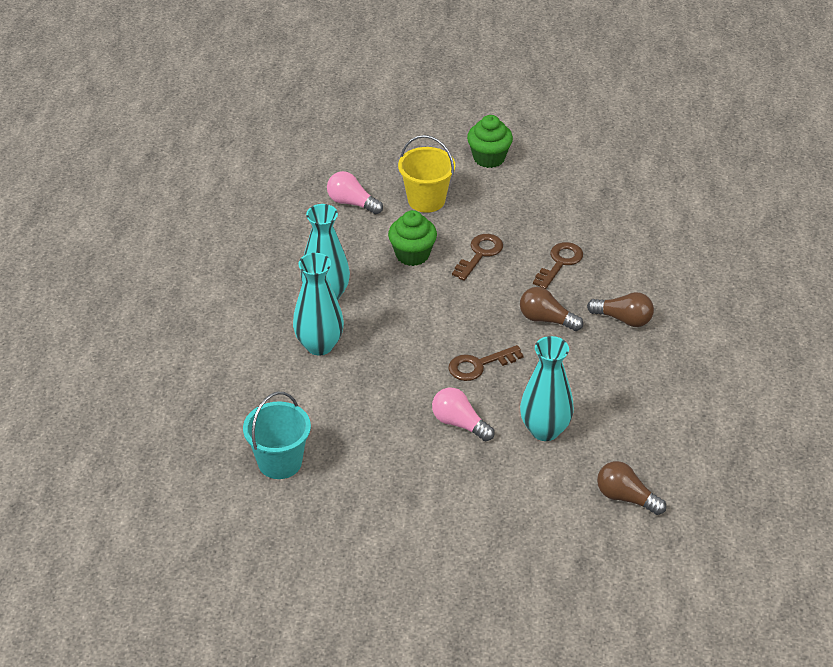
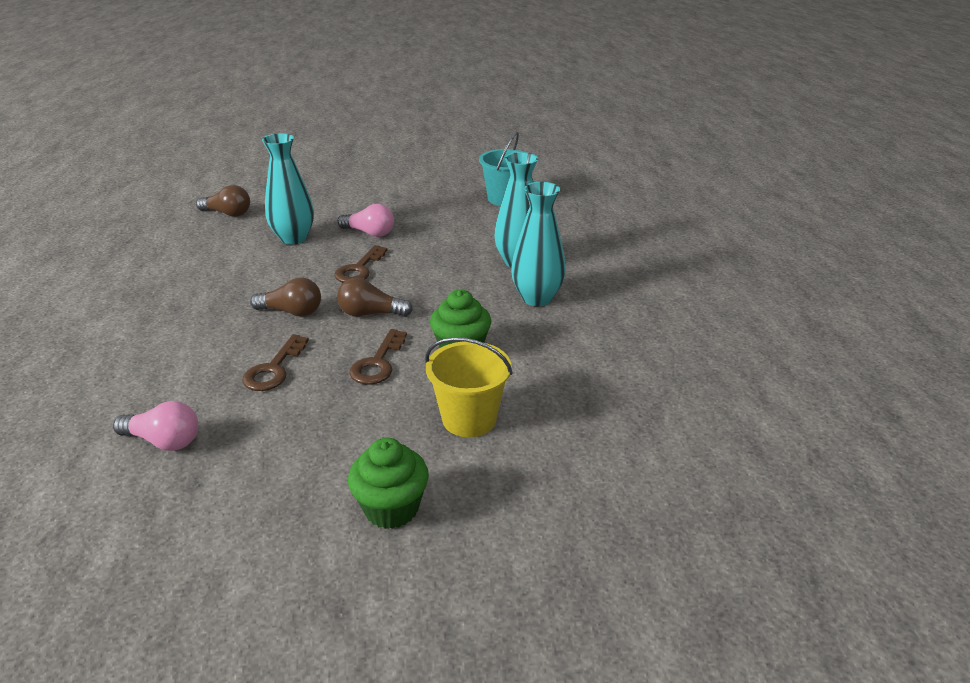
camera: 165 degrees right, 10 degrees down
(352, 203) = (569, 397): pink light bulb -> pink light bulb (164, 441)
(479, 365) = (359, 269): brown key -> brown key turned 150 degrees clockwise
(623, 319) = (202, 324): brown light bulb -> brown light bulb (370, 314)

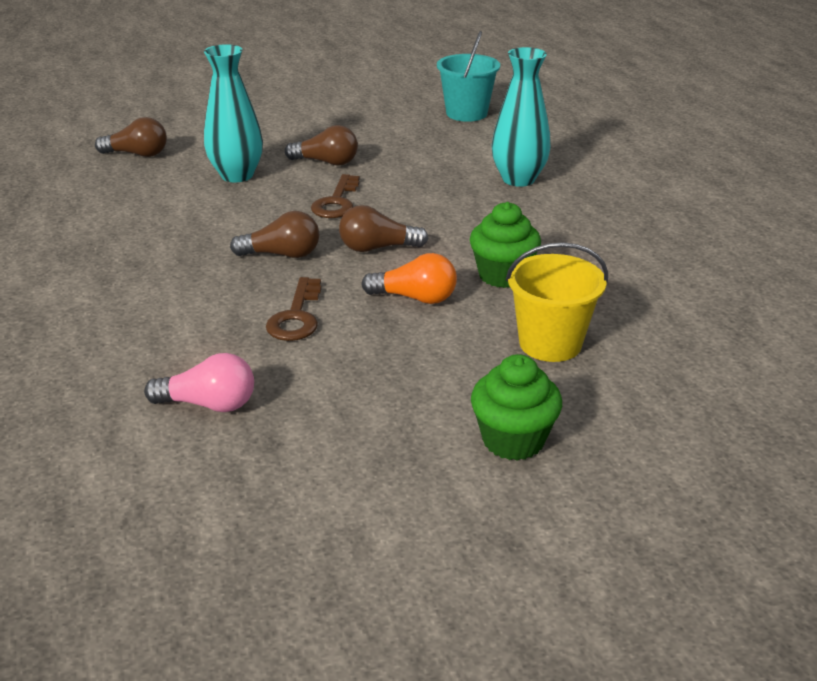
camera: 10 degrees left, 0 degrees up
(369, 233) = (326, 162): pink light bulb -> brown light bulb
(378, 363) = (415, 298): brown key -> orange light bulb
(537, 298) = (559, 215): turquoise vase -> none

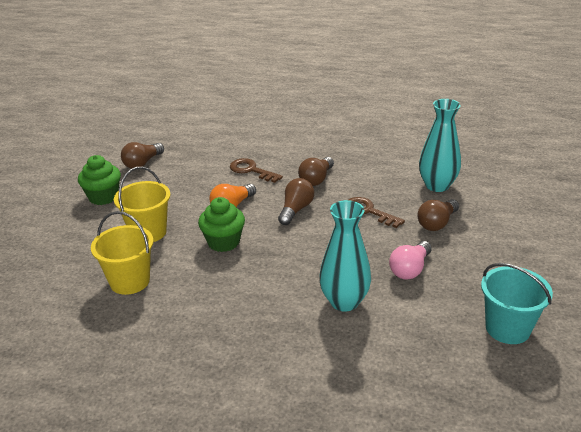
camera: 120 degrees right, 0 degrees up
(137, 154) = (495, 158): brown light bulb -> brown light bulb (142, 163)
(209, 404) = (209, 140): pink light bulb -> pink light bulb (410, 269)
(656, 311) = (130, 281): none -> yellow bucket

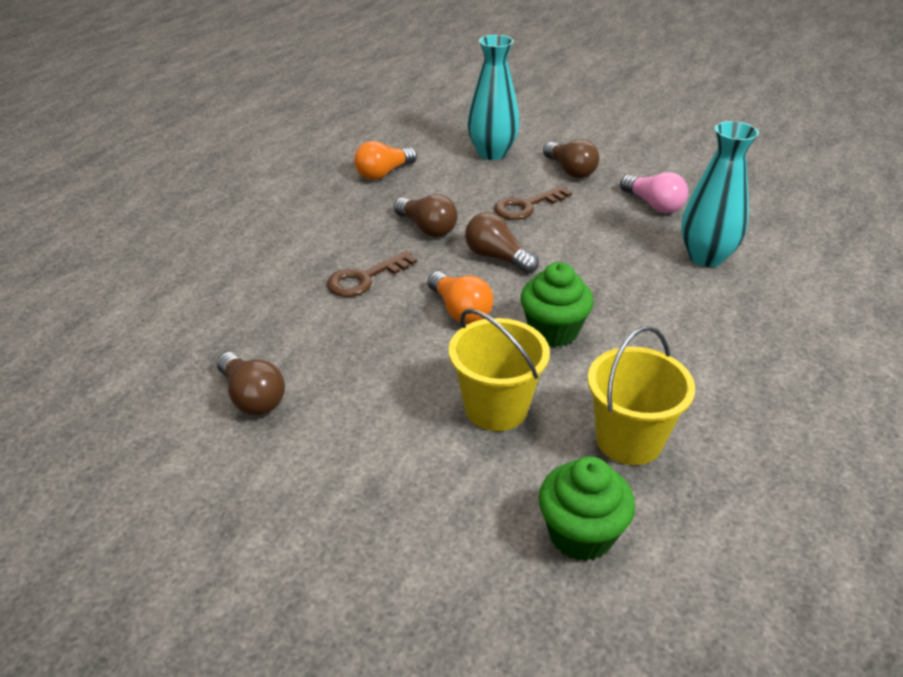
camera: 75 degrees left, 5 degrees up
(103, 197) = (347, 460): green cupcake -> green cupcake (581, 534)
(375, 151) = (383, 173): none -> orange light bulb
(507, 328) = (758, 177): turquoise bucket -> none

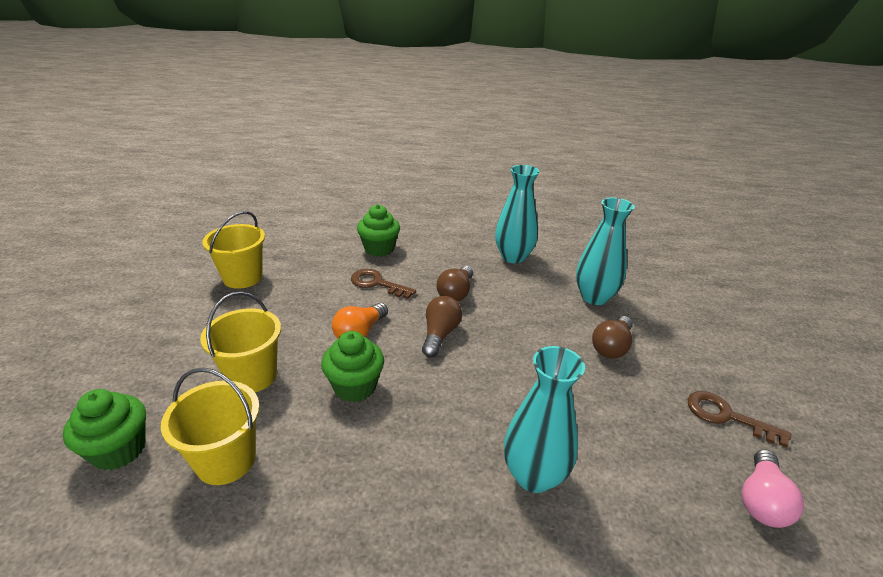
camera: 65 degrees right, 5 degrees down
(252, 397) = (242, 278): brown light bulb -> yellow bucket
(280, 260) = (379, 249): none -> green cupcake
(383, 173) = (513, 257): orange light bulb -> turquoise vase
(527, 206) = (527, 334): brown key -> brown key (727, 416)
(653, 205) = (602, 416): pink light bulb -> pink light bulb (761, 500)

